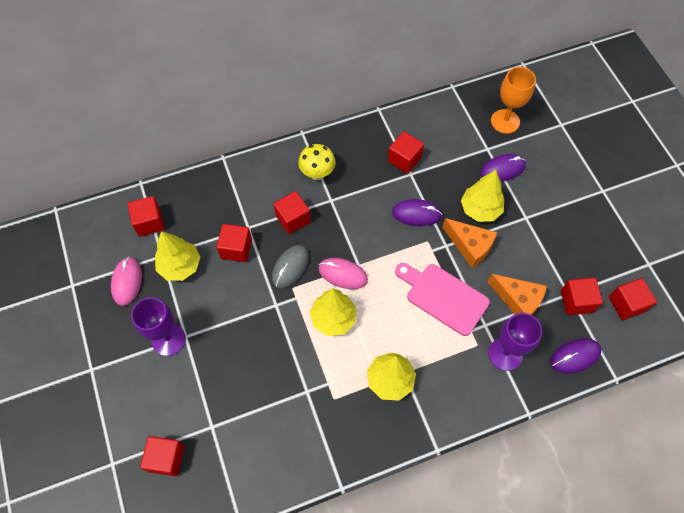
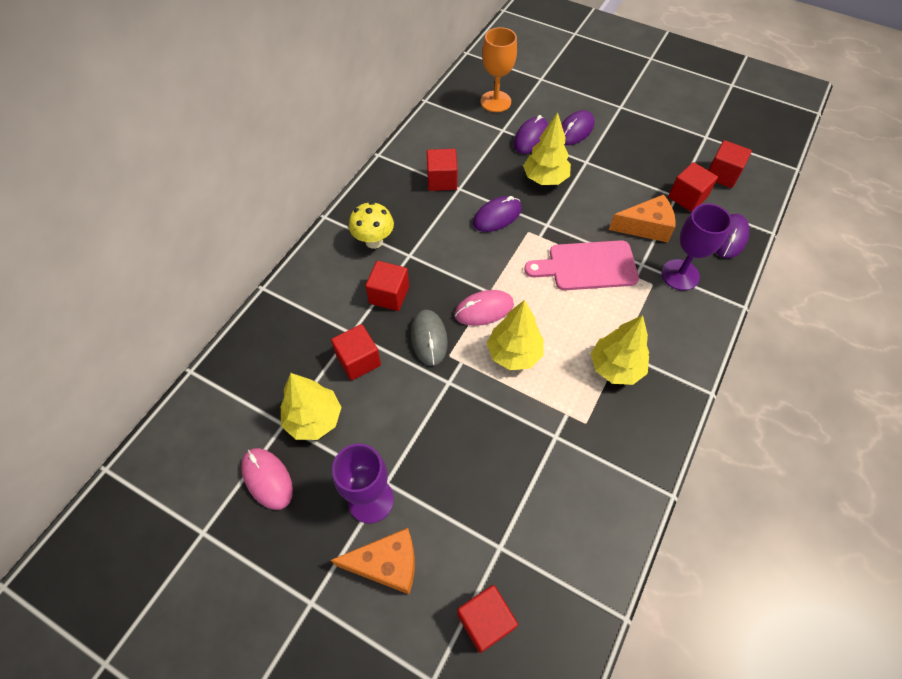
camera: 40 degrees left, 5 degrees down
(149, 222) = (238, 402): red cube -> none
(470, 246) = (566, 212): orange cheese -> orange cheese (387, 564)
(543, 186) = (575, 130): none -> purple mouse

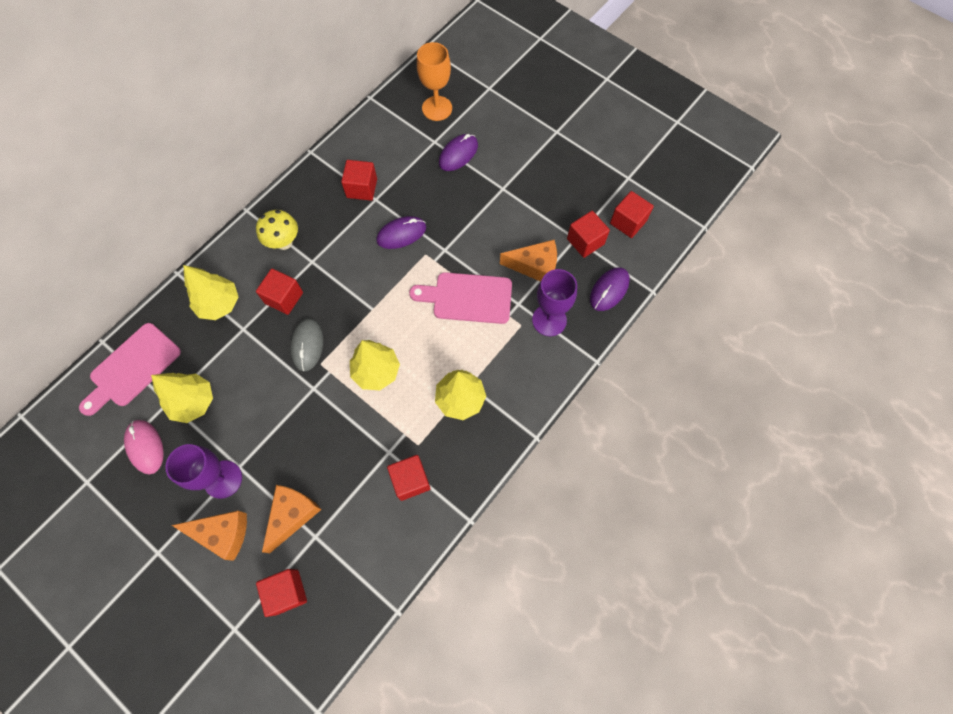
camera: 10 degrees right, 10 degrees up
(232, 393) = (132, 368): none -> pink cutting board
(358, 360) = (242, 355): red cube -> red cube (410, 480)
(465, 526) = (292, 515): none -> orange cheese
(484, 310) = (362, 326): pink mouse -> none
(545, 178) = (458, 201): yellow tree -> yellow tree (219, 304)
(575, 130) = (503, 152): purple mouse -> none

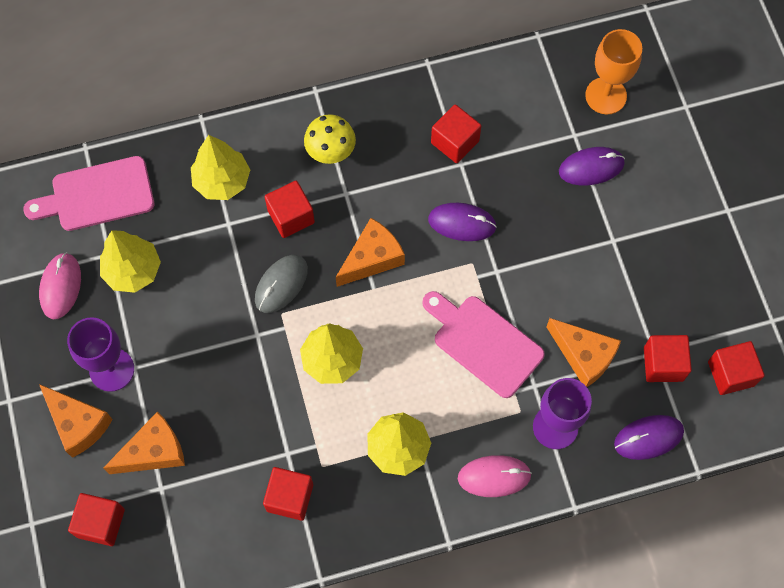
camera: 35 degrees right, 0 degrees up
(358, 291) = (372, 258): none -> orange cheese
(534, 376) = (494, 476): none -> pink mouse

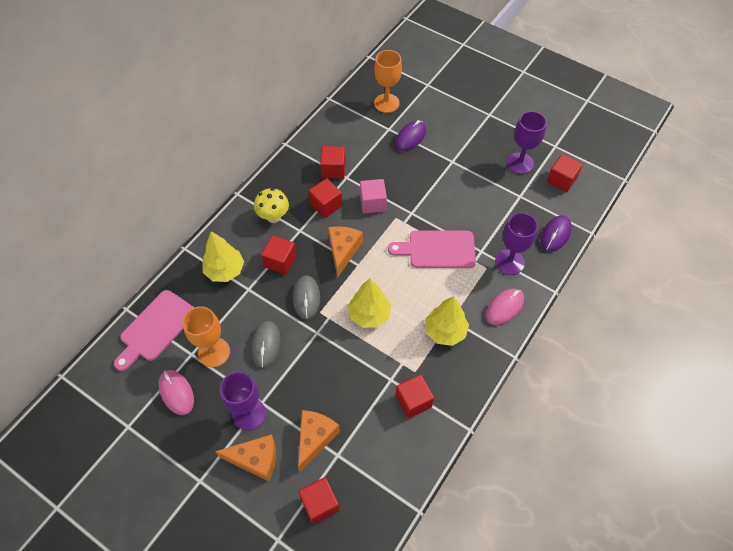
camera: 40 degrees left, 10 degrees down
(133, 271) = (214, 352): yellow tree -> orange goblet
(192, 306) = (266, 345): none -> grey mouse
(462, 223) = (373, 203): purple mouse -> pink cube
(584, 356) = (490, 220): orange cheese -> none
(663, 364) = (528, 198): red cube -> red cube (326, 205)
(699, 309) = (520, 163): none -> purple goblet

